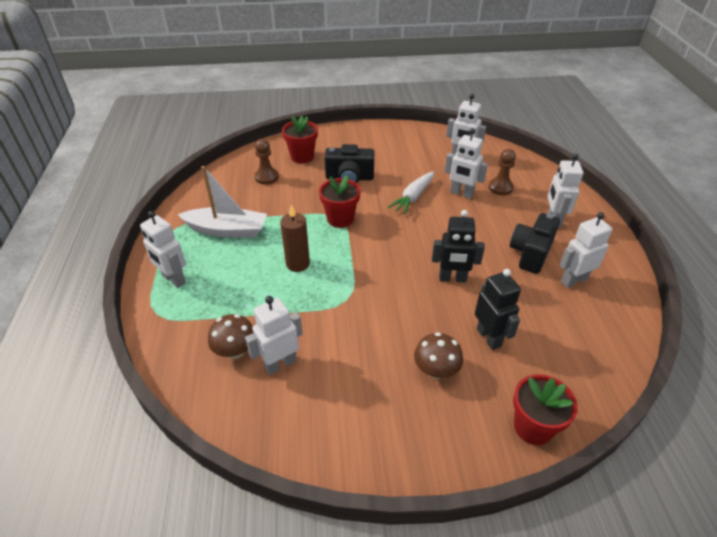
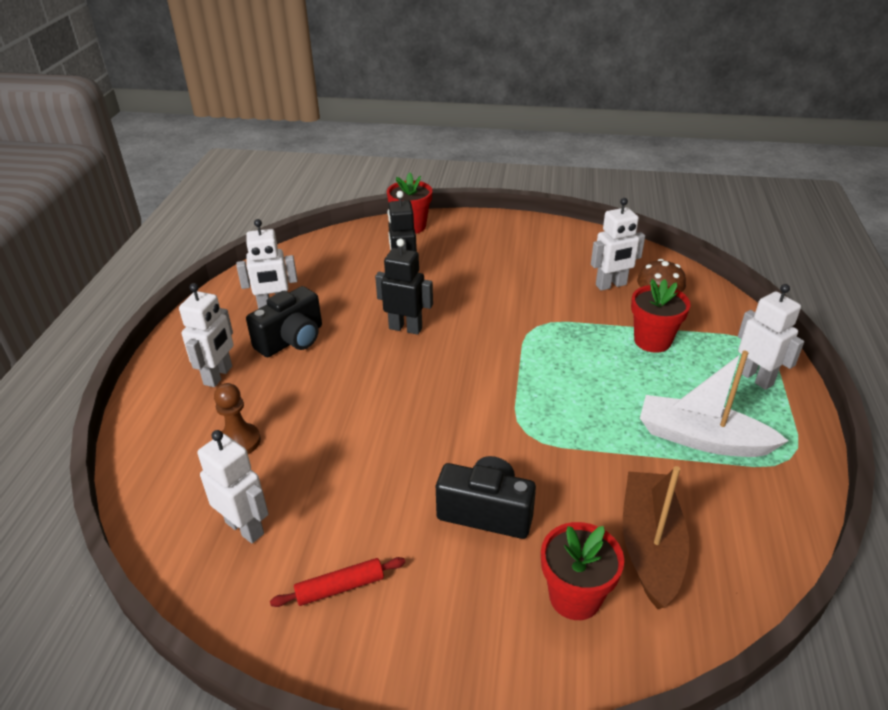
camera: 165 degrees left, 5 degrees down
(266, 177) = (650, 546): brown pawn -> brown boat
(298, 264) = (591, 372): brown candle -> none
(340, 219) = (522, 428): red flower pot -> red flower pot (652, 341)
(404, 145) = (340, 587): none -> red rolling pin
(413, 197) = (391, 448): white carrot -> none
(436, 370) = (467, 263): brown mushroom -> none
(461, 193) = (310, 441): white robot -> none

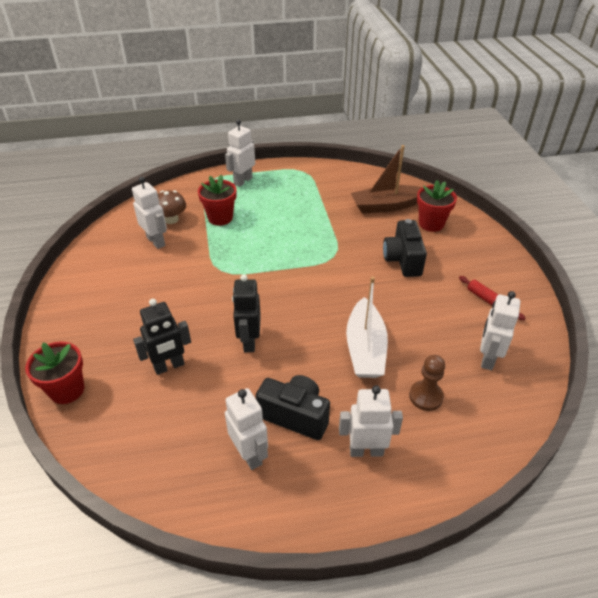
camera: 110 degrees left, 5 degrees up
(702, 439) = (303, 195): white boat -> white boat (365, 348)

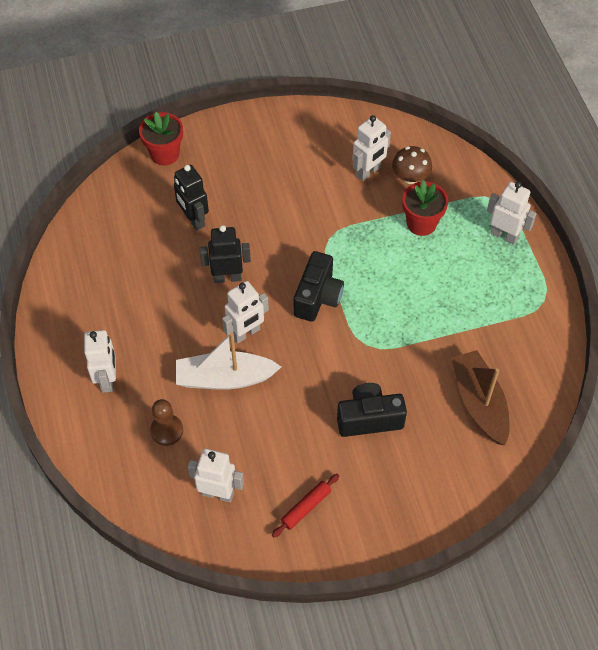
camera: 85 degrees right, 15 degrees up
(250, 454) = (103, 293): white robot -> white robot (246, 333)
(295, 415) = (142, 323): black camera -> black camera (318, 297)
(431, 224) = (448, 455): red flower pot -> none

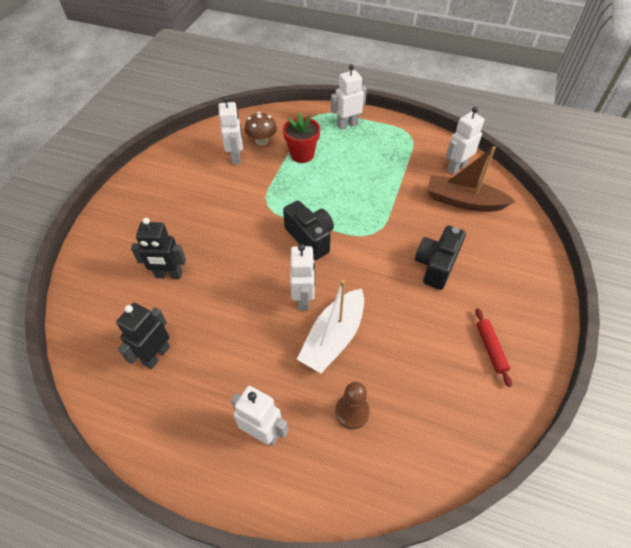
camera: 55 degrees left, 5 degrees down
(165, 154) = (89, 259): red flower pot -> none
(218, 493) = (440, 406): white robot -> white robot (456, 167)
(227, 277) = (242, 283): black robot -> black robot (156, 355)

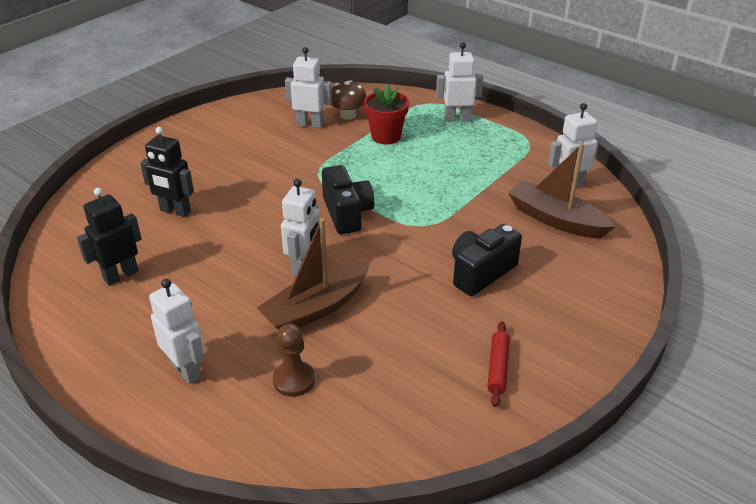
camera: 20 degrees right, 15 degrees down
(236, 157) = (310, 124): white robot -> white robot turned 90 degrees counterclockwise
(333, 337) = (316, 308): white boat -> brown boat

